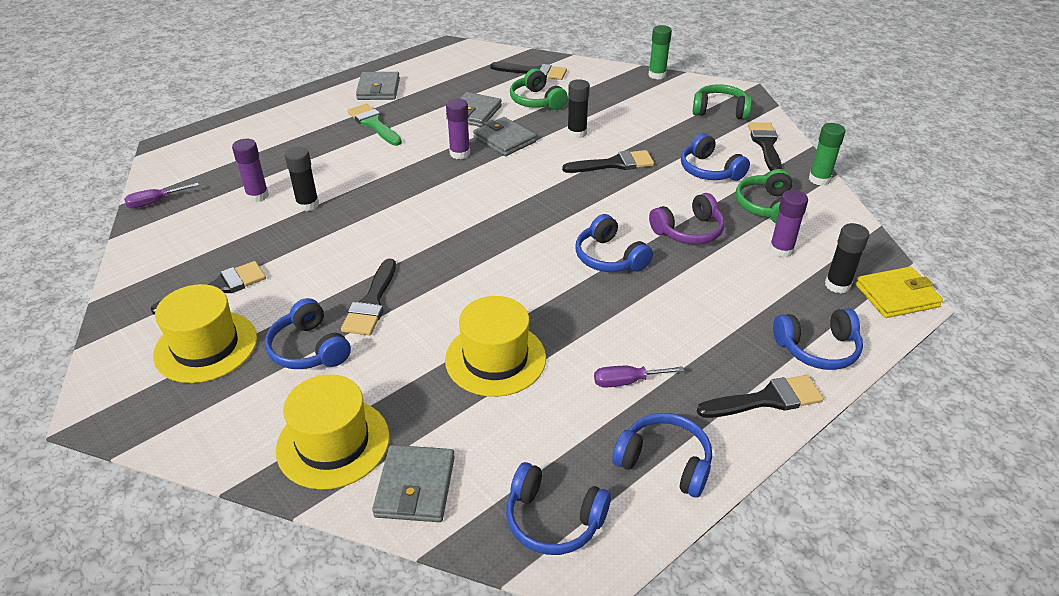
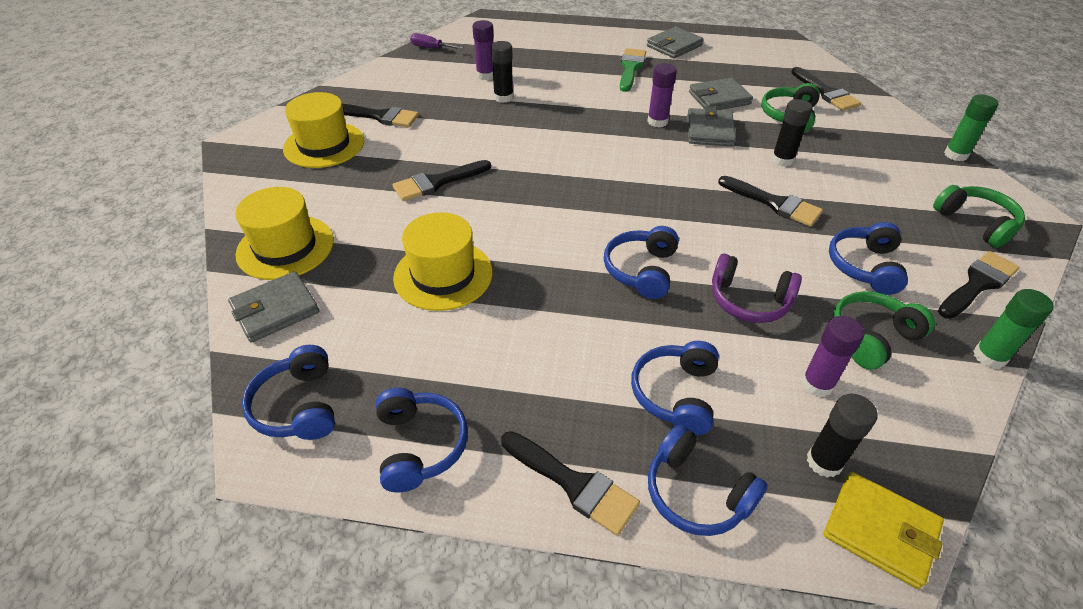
camera: 50 degrees right, 5 degrees up
(309, 349) = (363, 184): blue headphones -> blue headphones (676, 394)
(626, 381) = (495, 366): purple screwdriver -> none

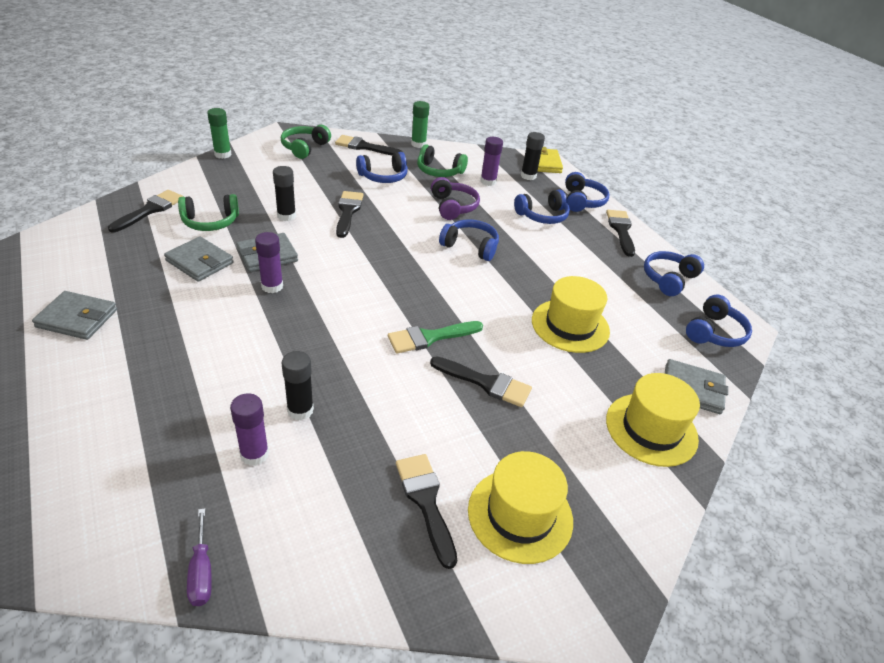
camera: 130 degrees left, 5 degrees down
(631, 68) = (161, 335): green brush -> green brush (430, 337)
(641, 270) = (470, 246): blue headphones -> blue headphones turned 135 degrees counterclockwise

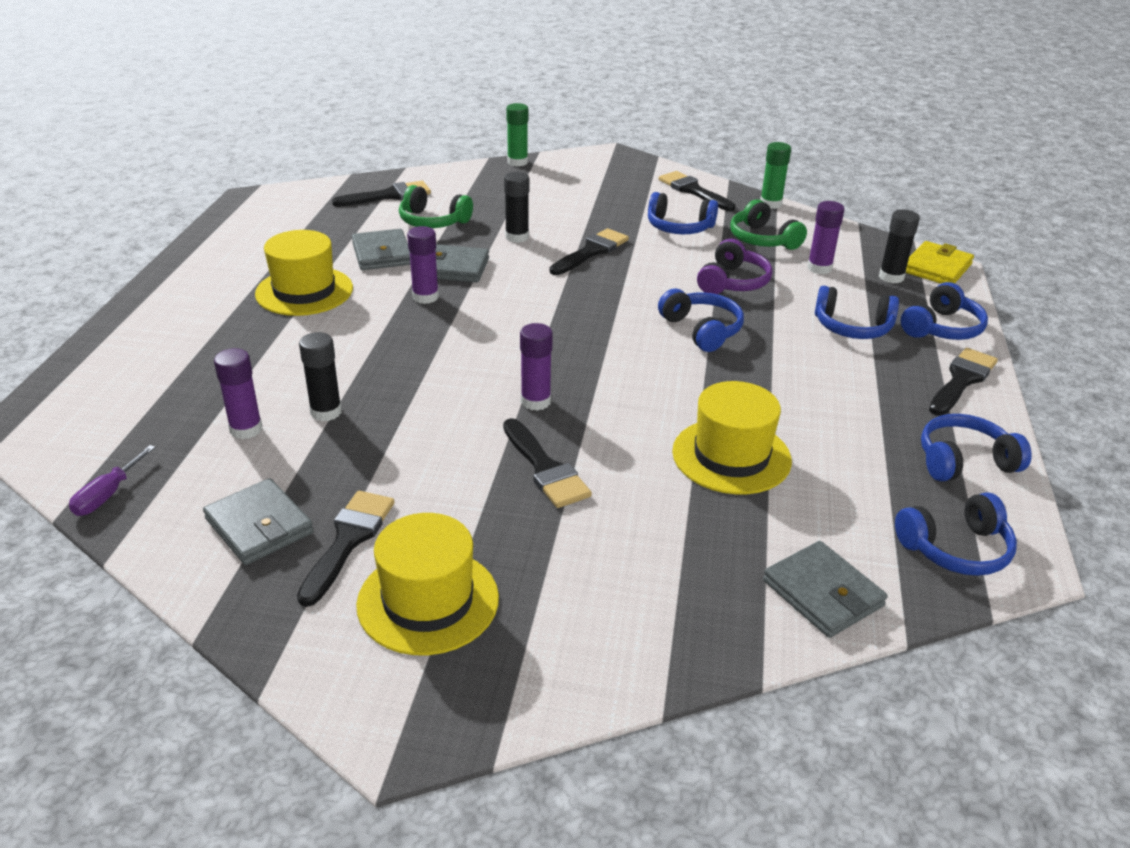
camera: 40 degrees right, 5 degrees down
(77, 318) = (229, 267): grey wallet -> grey wallet (259, 526)
(304, 148) = (617, 175): green headphones -> none
(430, 337) = (535, 401): green brush -> purple glue stick
(651, 429) = (699, 605): yellow hat -> yellow hat (304, 291)

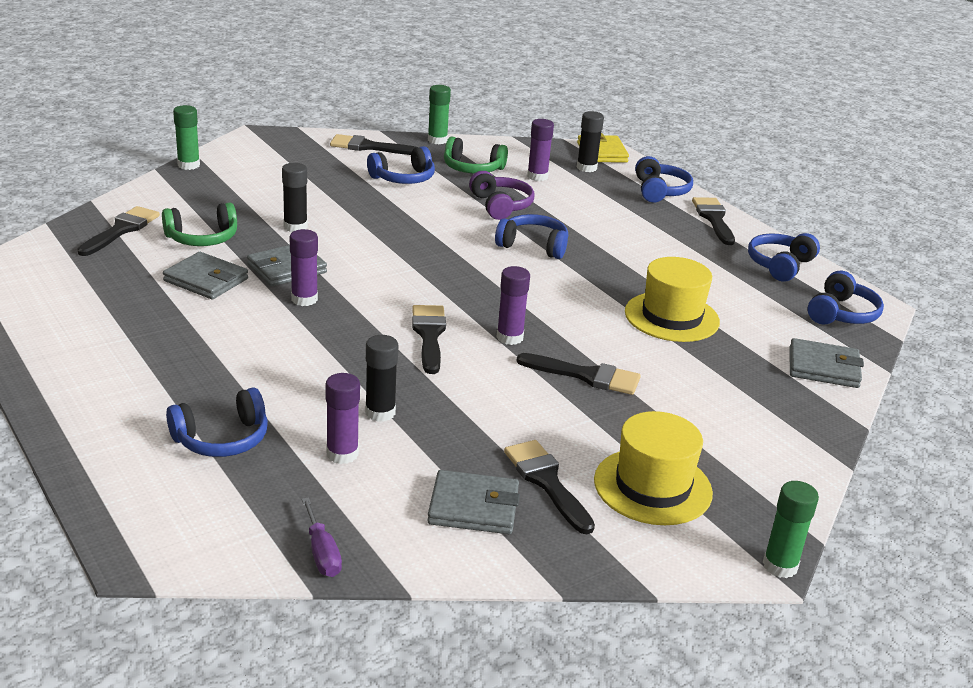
camera: 45 degrees left, 5 degrees down
(304, 291) = (192, 335): yellow hat -> none
(410, 754) = (780, 566): none -> green glue stick
(591, 251) = (371, 218): black brush -> black brush (429, 335)
(852, 327) = (614, 209): blue headphones -> blue headphones (222, 439)

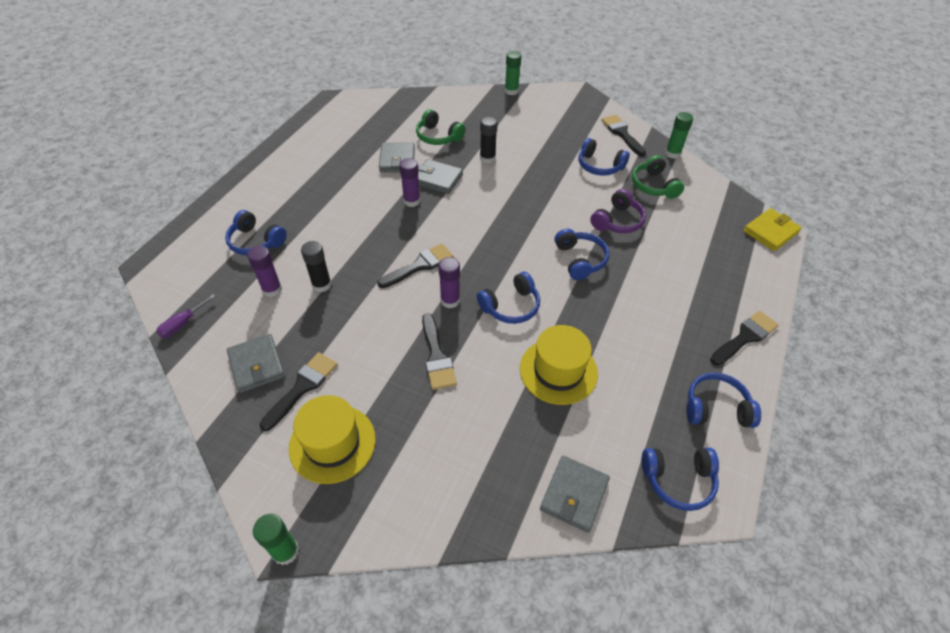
camera: 60 degrees right, 20 degrees up
(121, 230) = (417, 110): black brush -> none
(537, 176) = (684, 218): purple glue stick -> none
(586, 168) = (733, 235): black glue stick -> none
(660, 191) = (750, 288): blue headphones -> blue headphones (510, 306)
(823, 367) = (574, 495): grey wallet -> grey wallet turned 45 degrees clockwise

